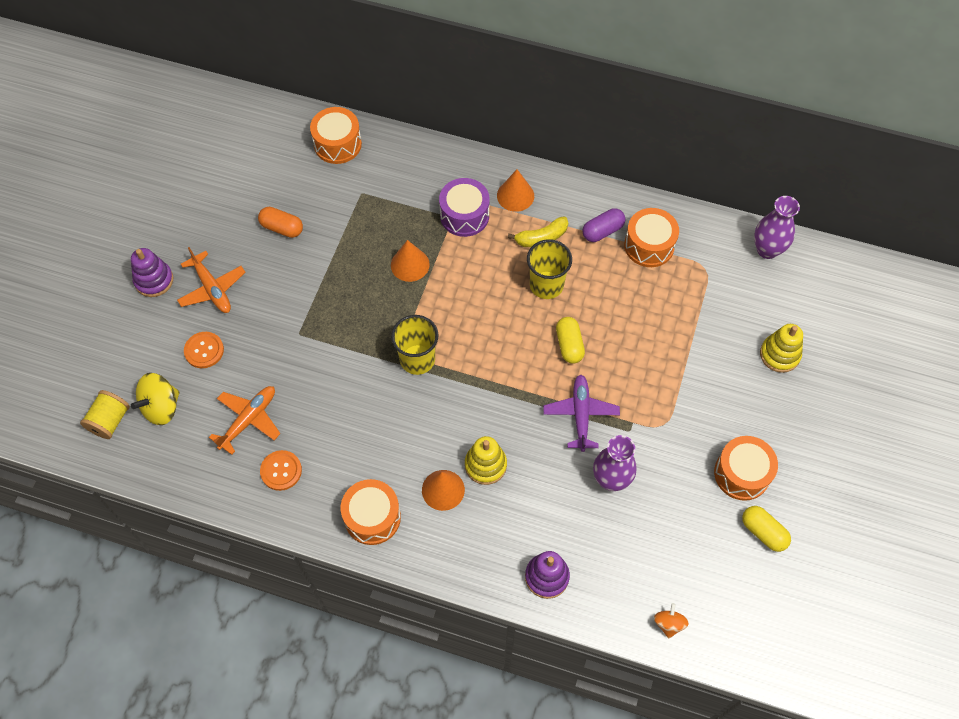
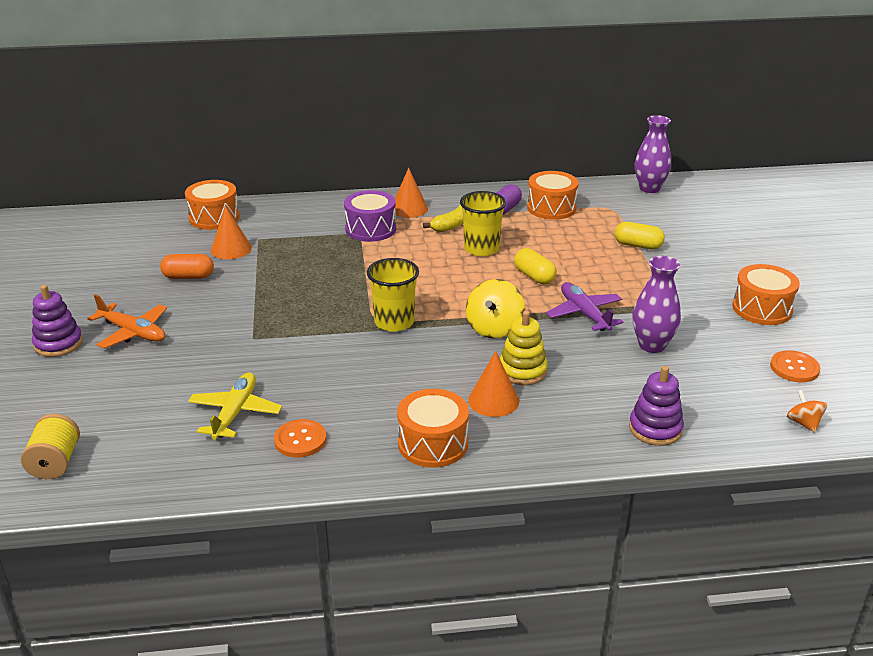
camera: 25 degrees left, 30 degrees down
(161, 407) = (119, 433): yellow spinning top -> yellow spinning top (494, 328)
(204, 350) = (149, 377): orange button -> orange button (794, 368)
(248, 420) = (235, 413): orange plane -> yellow plane
(410, 264) = (340, 268): orange cone -> orange cone (231, 249)
(763, 532) = (819, 337): yellow capsule -> yellow capsule (638, 245)
(779, 354) = (718, 237): yellow stacking toy -> none

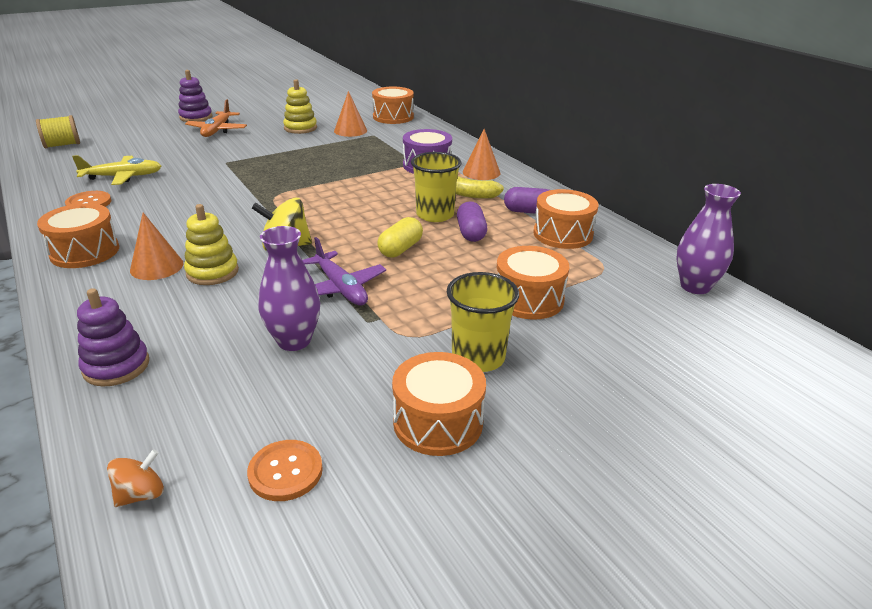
camera: 65 degrees right, 0 degrees up
(188, 277) = (300, 128): orange capsule -> yellow stacking toy
(394, 322) = (273, 203): yellow cup -> yellow cup (478, 357)
(525, 241) = (471, 233): none -> purple capsule
(584, 314) = (341, 288): purple plane -> purple plane turned 105 degrees clockwise
(638, 245) = (528, 299): yellow capsule -> orange drum

